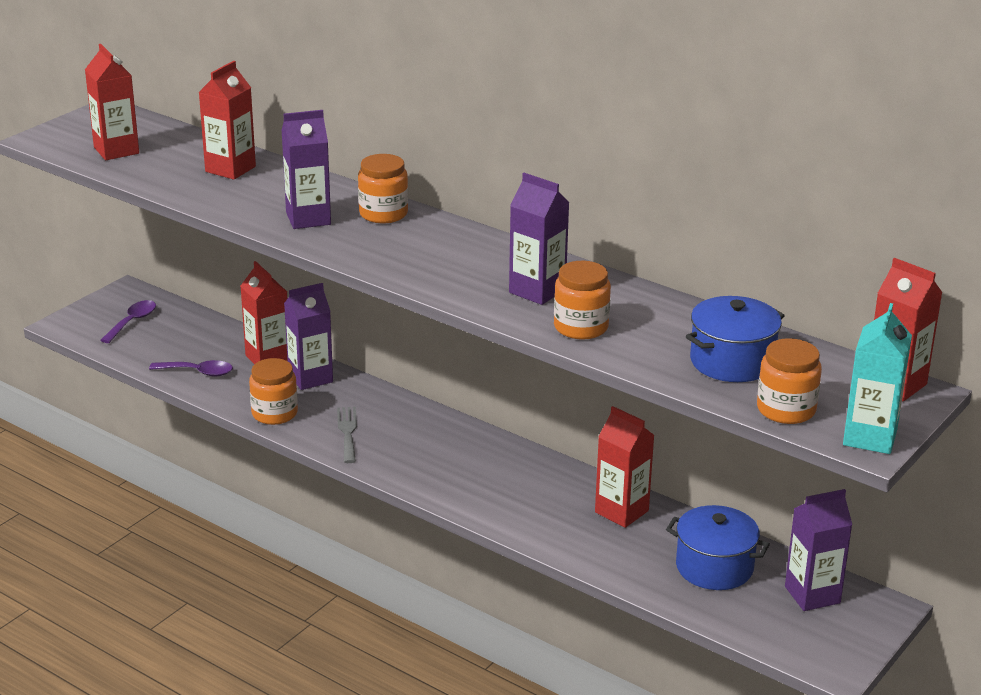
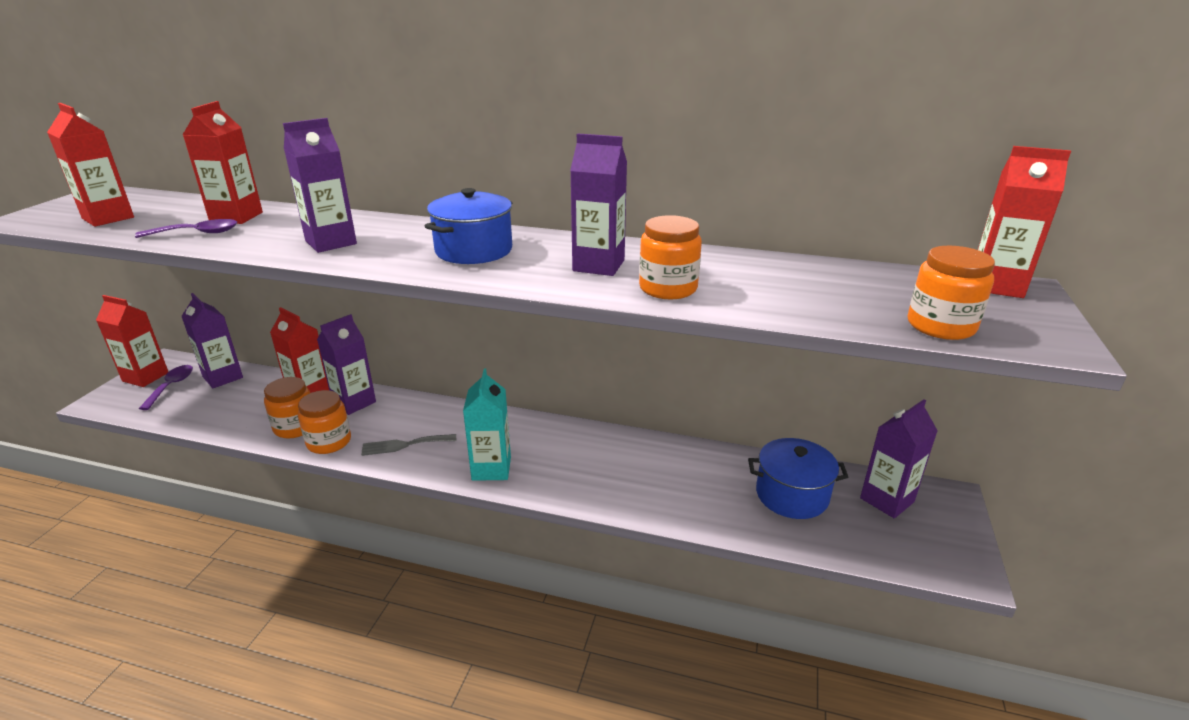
camera: 20 degrees left, 0 degrees up
(184, 322) = (223, 377): none -> purple carton
(198, 372) = (244, 419): purple spoon -> purple spoon (197, 233)
(348, 432) = (405, 445): grey fork -> grey fork turned 75 degrees counterclockwise
(383, 214) = (407, 229): orange jar -> orange jar (295, 427)
(621, 511) = (681, 462): red carton -> red carton (145, 377)
(732, 361) = (837, 293): blue pot -> blue pot (474, 250)
(870, 437) = (1048, 336): turquoise carton -> turquoise carton (491, 468)

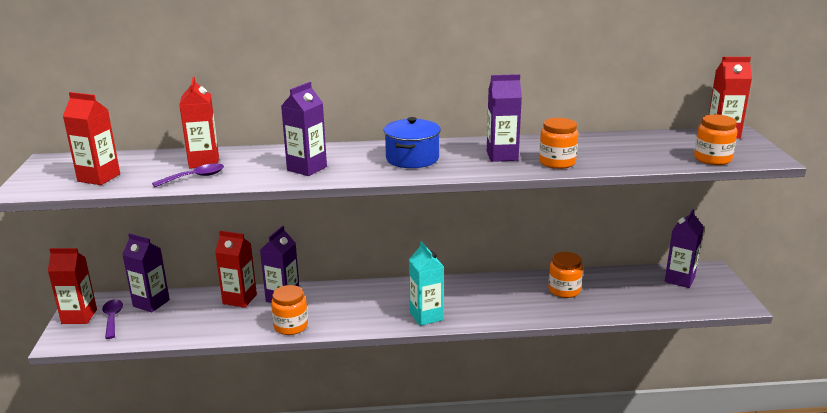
camera: 20 degrees left, 5 degrees down
(295, 427) = (253, 323): orange jar -> orange jar (564, 290)
(405, 445) = (351, 315): grey fork -> none
(792, 495) = (625, 289): blue pot -> none

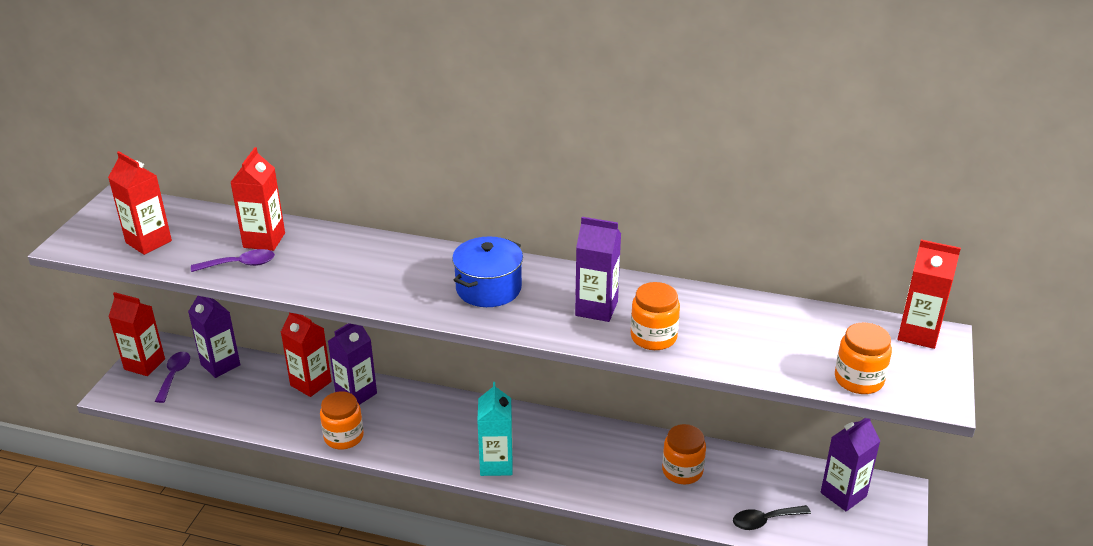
camera: 20 degrees right, 10 degrees up
(307, 168) = (362, 277): purple carton -> none
(642, 305) = (764, 521): none -> black spoon

